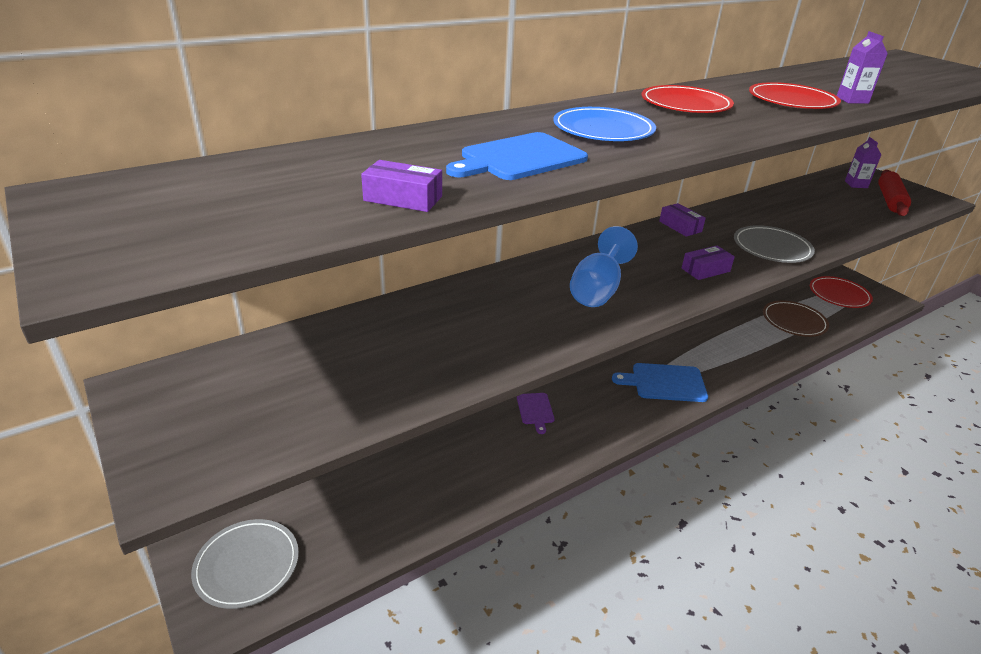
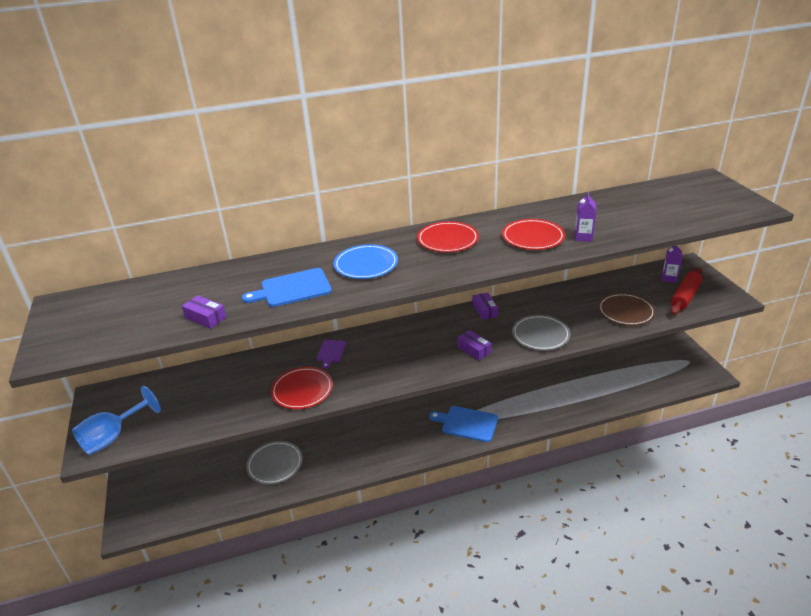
camera: 20 degrees right, 0 degrees up
(247, 565) = (152, 502): grey plate -> grey plate (275, 464)
(535, 410) = (363, 431): purple cutting board -> purple cutting board (331, 352)
(597, 290) = (386, 359): blue goblet -> blue goblet (113, 437)
(705, 270) = (474, 349): purple box -> purple box turned 60 degrees clockwise
(794, 321) = (606, 385): brown plate -> brown plate (626, 311)
(839, 295) = (664, 365): red plate -> red plate (302, 390)

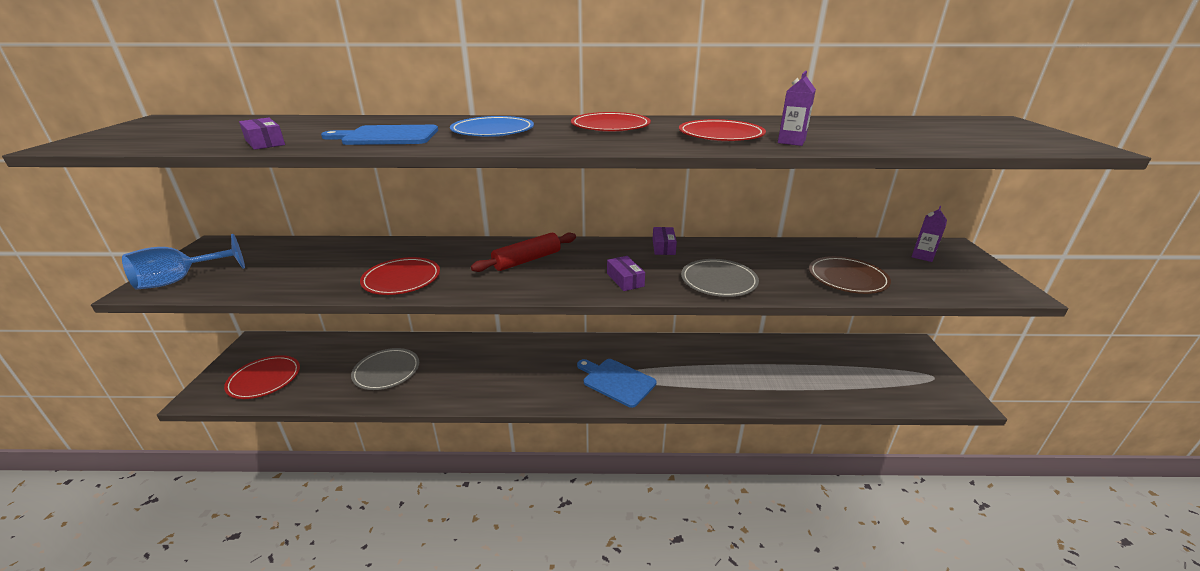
camera: 15 degrees right, 5 degrees down
(171, 500) = (264, 379): none -> red plate
(331, 352) = (464, 252): purple cutting board -> none
(685, 296) = (941, 277): red rolling pin -> red rolling pin (527, 260)

